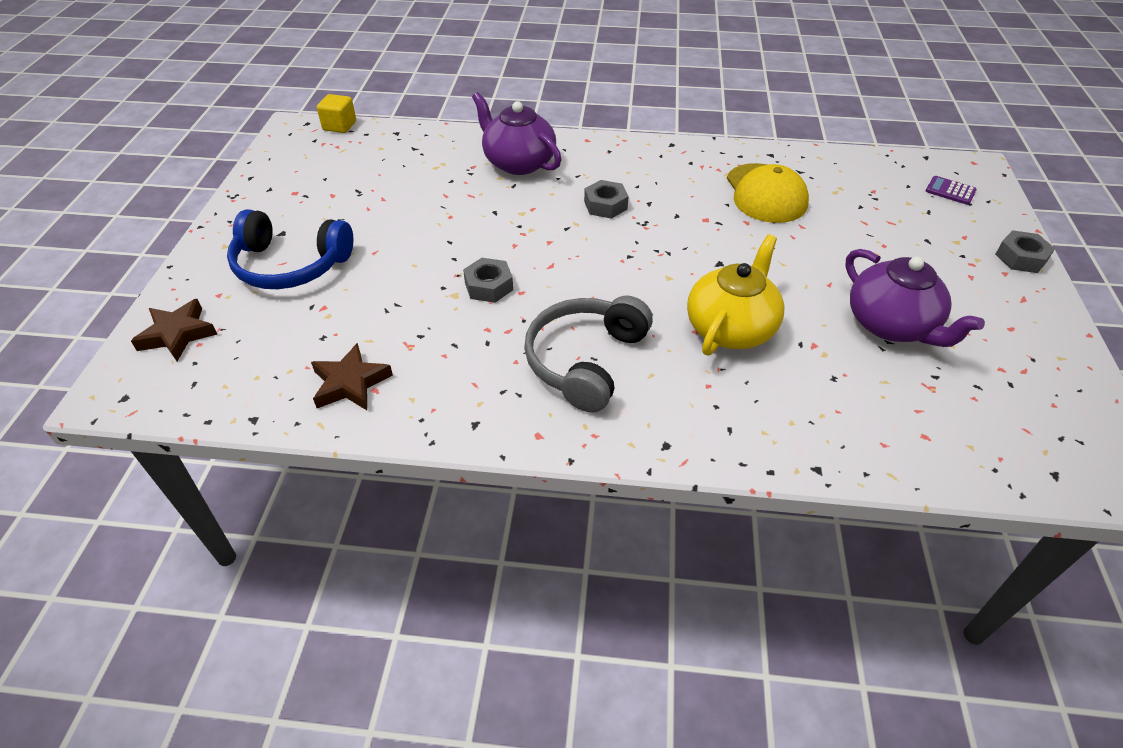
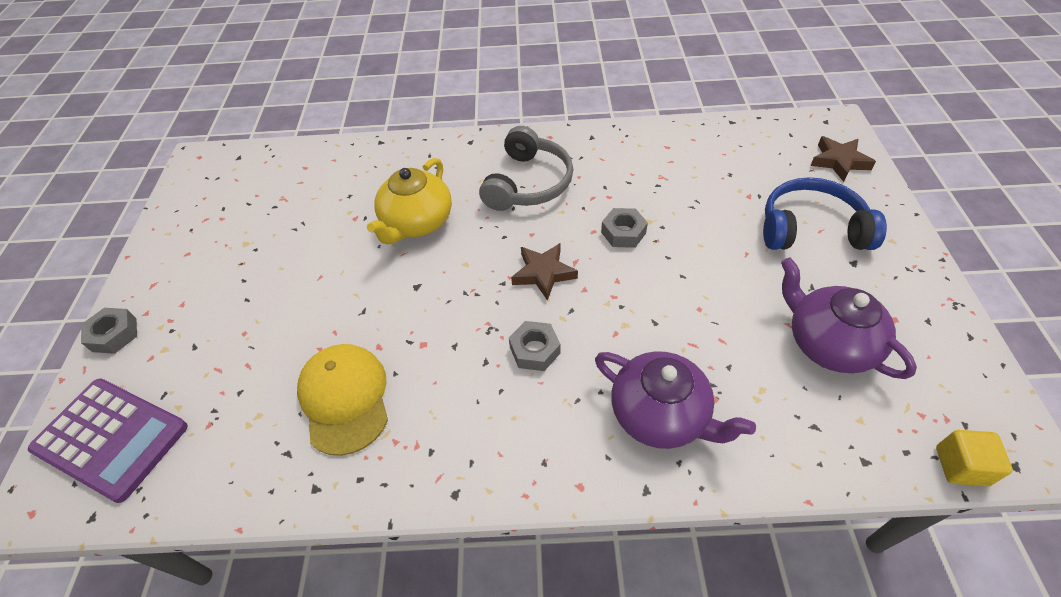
camera: 175 degrees right, 5 degrees up
(350, 383) = (686, 148): brown star -> brown star (543, 273)
(891, 325) = (284, 243): purple teapot -> purple teapot (828, 343)
(950, 191) = (111, 438): purple calculator -> purple calculator, size x2.40

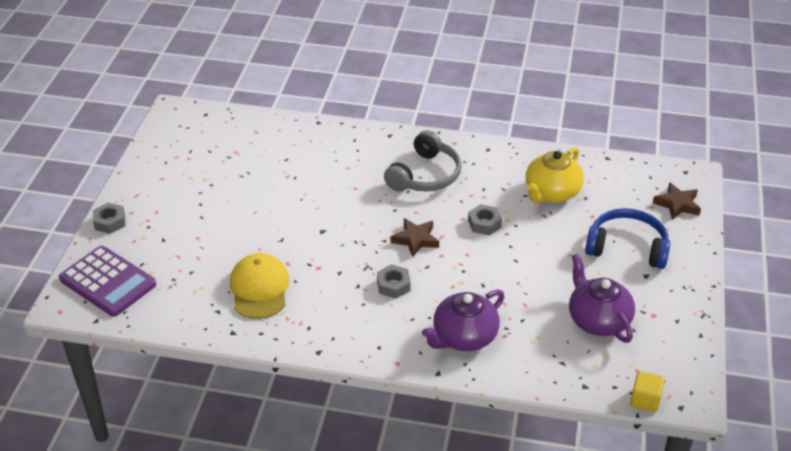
camera: 10 degrees right, 10 degrees down
(417, 223) = (332, 188): yellow teapot -> yellow teapot (551, 193)
(660, 415) = (464, 337): purple teapot -> purple teapot turned 90 degrees clockwise

